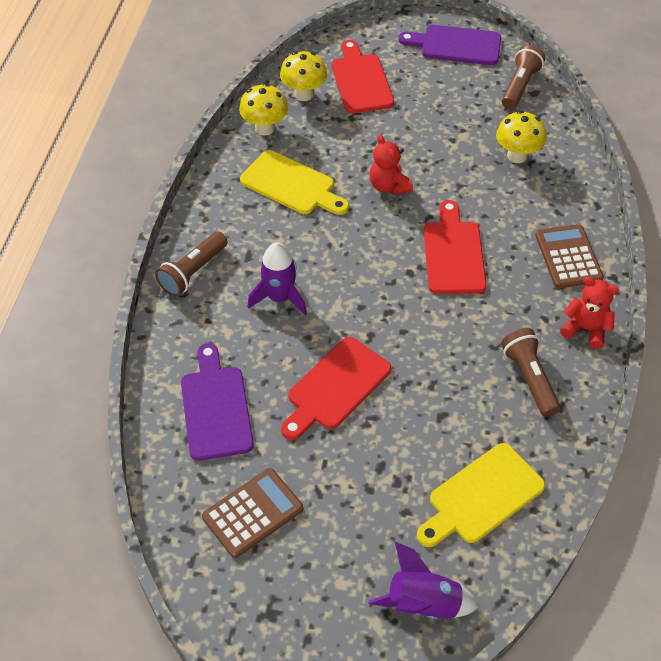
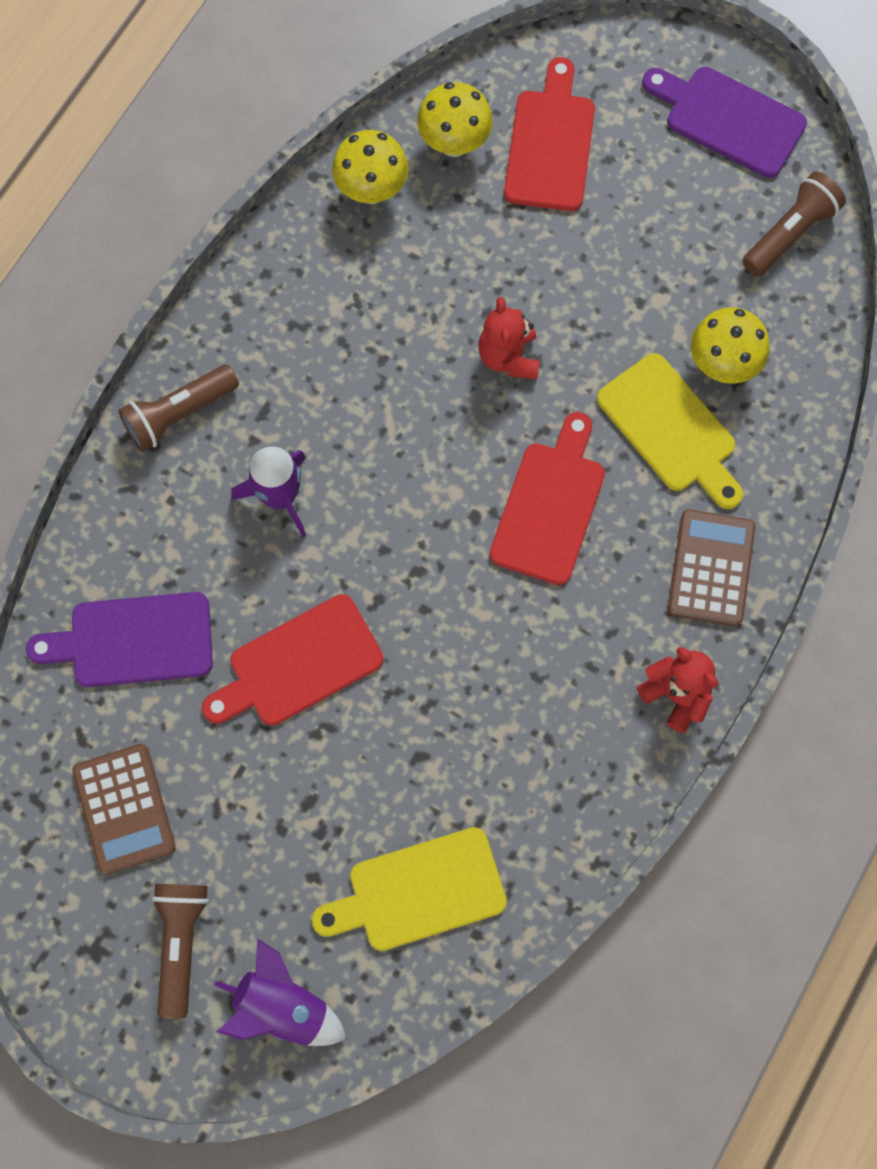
camera: 20 degrees right, 20 degrees up
(216, 408) = (133, 640): purple cutting board -> purple cutting board turned 105 degrees counterclockwise
(253, 513) = (124, 809): brown calculator -> brown calculator turned 90 degrees clockwise
(291, 185) = (370, 308): yellow cutting board -> yellow cutting board (670, 429)
(529, 378) = (561, 742): brown flashlight -> brown flashlight (181, 943)

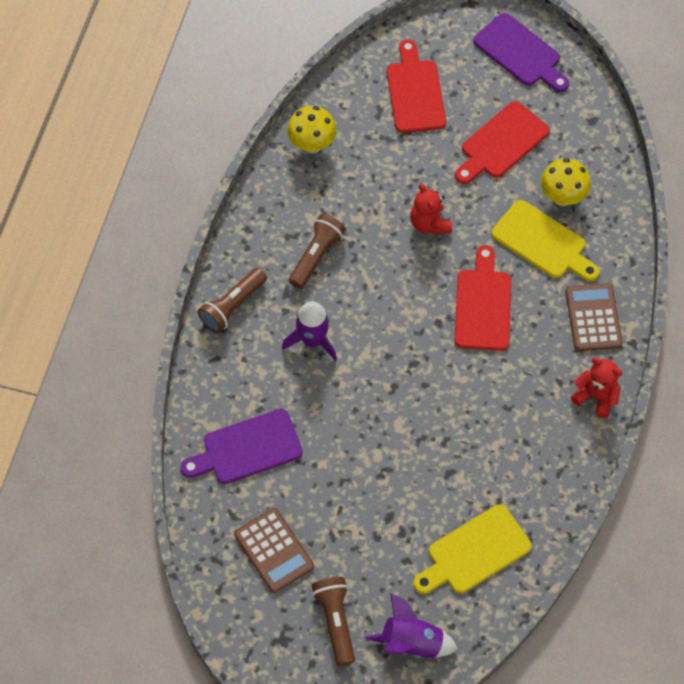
camera: 15 degrees left, 10 degrees down
(298, 664) = (356, 437): red cutting board -> red cutting board (501, 143)
(454, 143) = (355, 105): yellow mushroom -> none
(728, 119) = (520, 53): purple cutting board -> purple cutting board turned 150 degrees counterclockwise
(790, 233) = (578, 111): brown flashlight -> brown flashlight (316, 256)

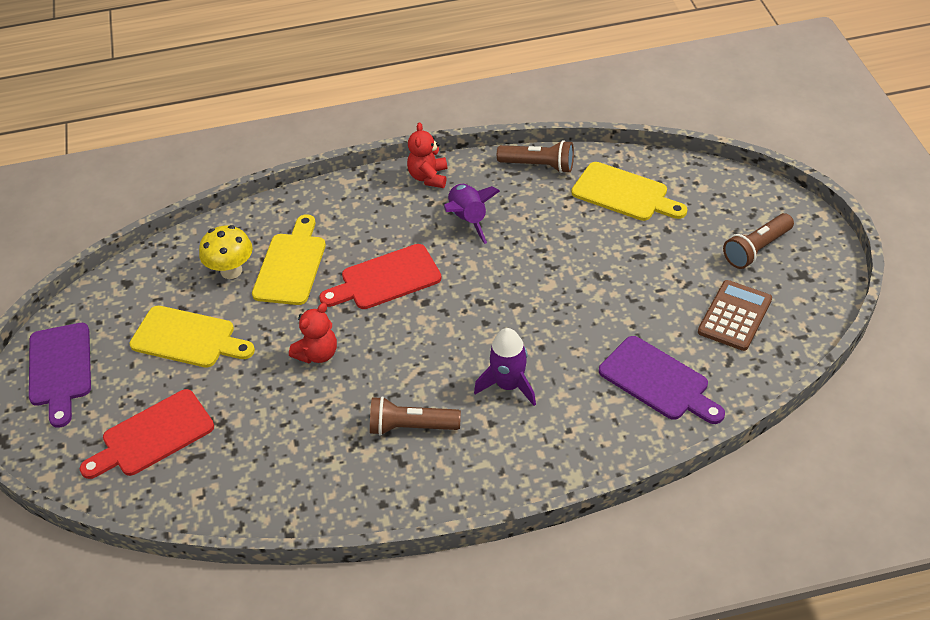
camera: 115 degrees left, 15 degrees down
(232, 306) = (517, 469): brown flashlight -> brown flashlight (539, 165)
(312, 145) = (270, 497): yellow mushroom -> none
(411, 642) = (730, 199): purple rocket -> purple rocket (468, 220)
(501, 143) = (188, 338): red cutting board -> yellow cutting board
(520, 53) = (60, 369): purple cutting board -> purple cutting board turned 150 degrees clockwise
(593, 318) = (352, 205): brown calculator -> none

